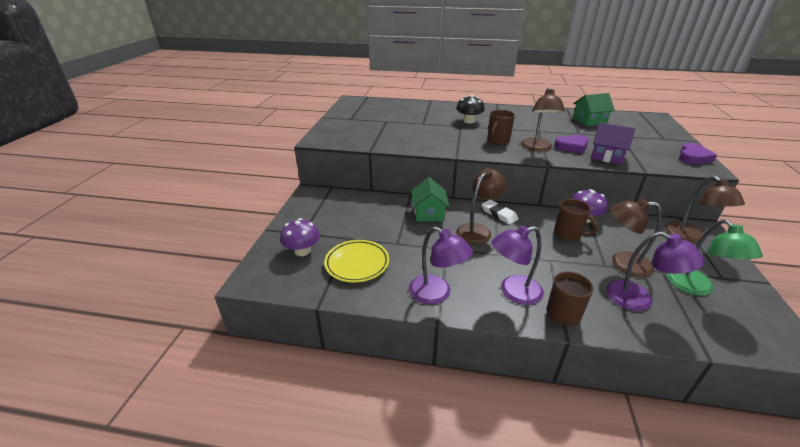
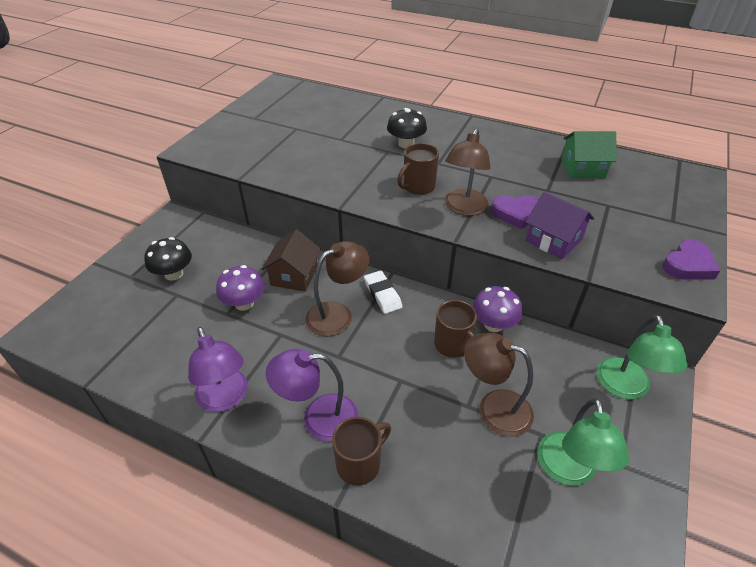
camera: 15 degrees right, 10 degrees up
(302, 251) = (115, 302): purple mushroom -> purple mushroom (244, 303)
(337, 226) = (174, 274): none -> black mushroom
(357, 263) = (163, 334): yellow plate -> none
(429, 213) = (294, 275): green house -> brown house
(639, 300) = (472, 470): purple lamp -> none
(689, 237) = (625, 388): brown lamp -> green lamp

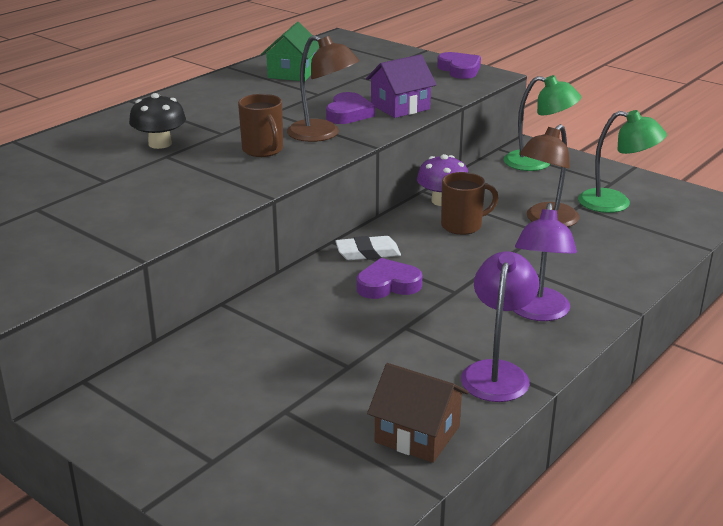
camera: 75 degrees left, 15 degrees down
(174, 274) = (233, 413): black mushroom -> none
(225, 399) = (497, 372): purple lamp -> purple lamp turned 60 degrees counterclockwise
(244, 303) = (334, 351): purple mushroom -> none
(294, 275) = (299, 308): brown house -> brown house (417, 434)
(337, 314) = (388, 285): brown lamp -> purple heart
(360, 464) = (597, 295): brown mug -> none

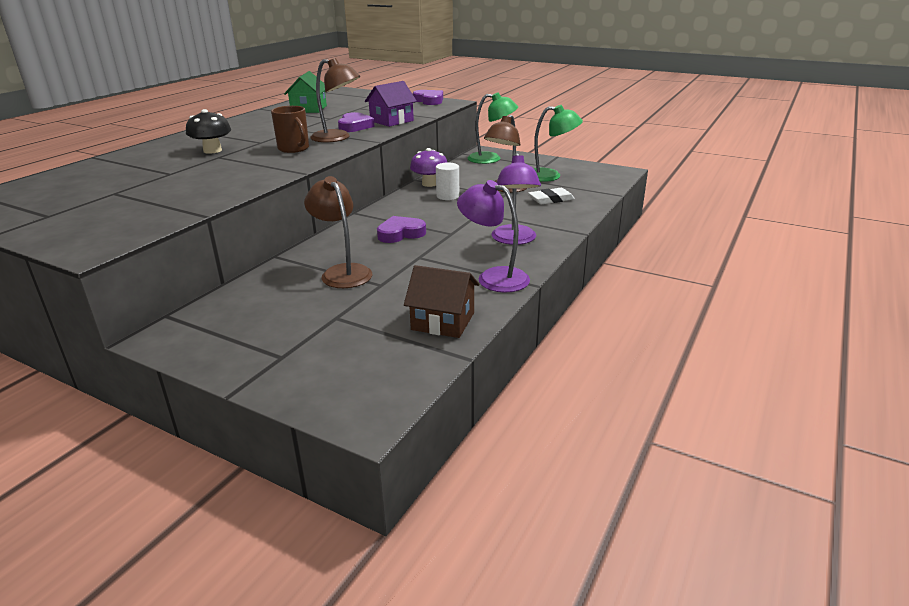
camera: 10 degrees left, 0 degrees up
(303, 340) = (342, 272): none -> brown lamp
(368, 252) = (382, 216): white eraser -> white eraser (551, 199)
(463, 226) = (447, 196): brown mug -> white cylinder
(497, 372) = (493, 277): purple lamp -> purple lamp turned 60 degrees counterclockwise

